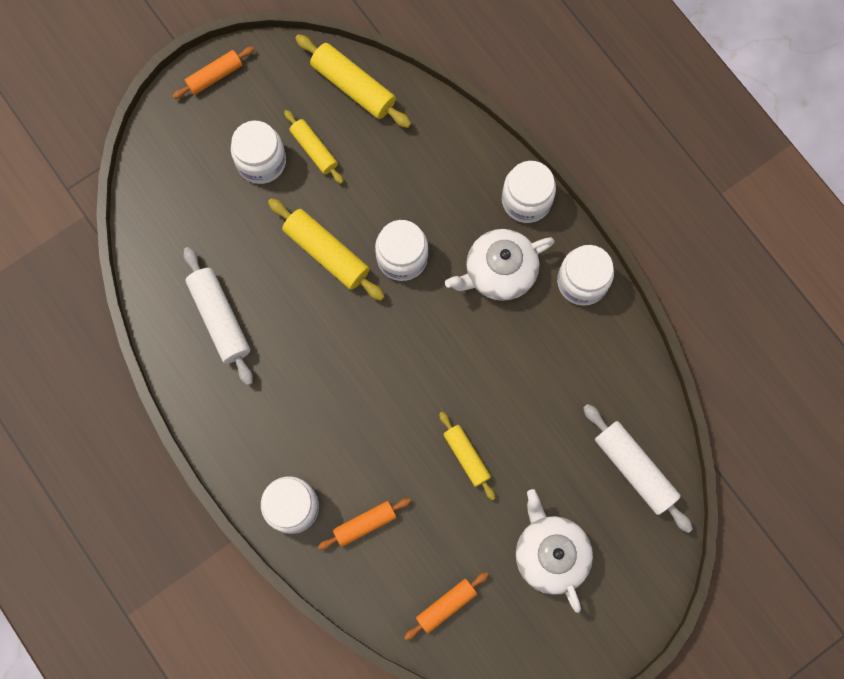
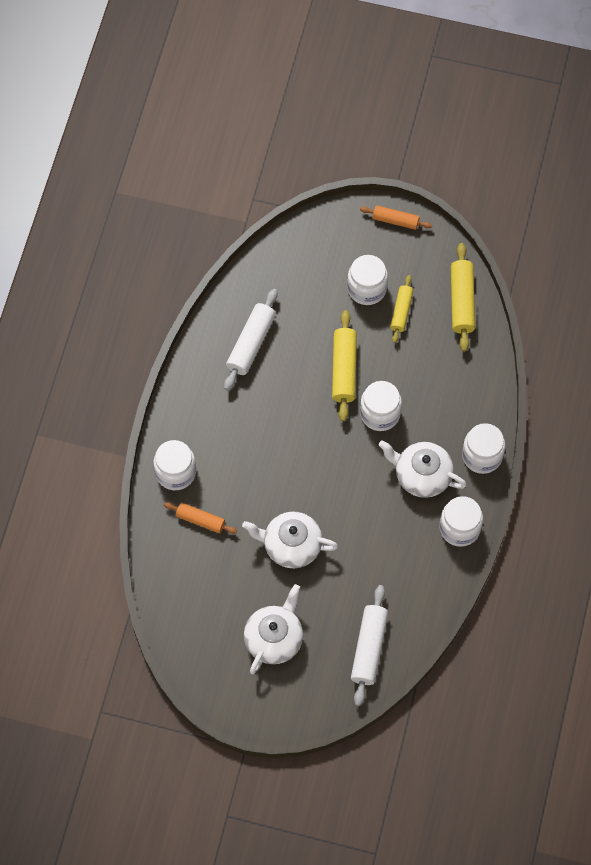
camera: 50 degrees right, 10 degrees down
(446, 605) = (192, 603): orange rolling pin -> none
(466, 456) = (291, 545): yellow rolling pin -> white teapot

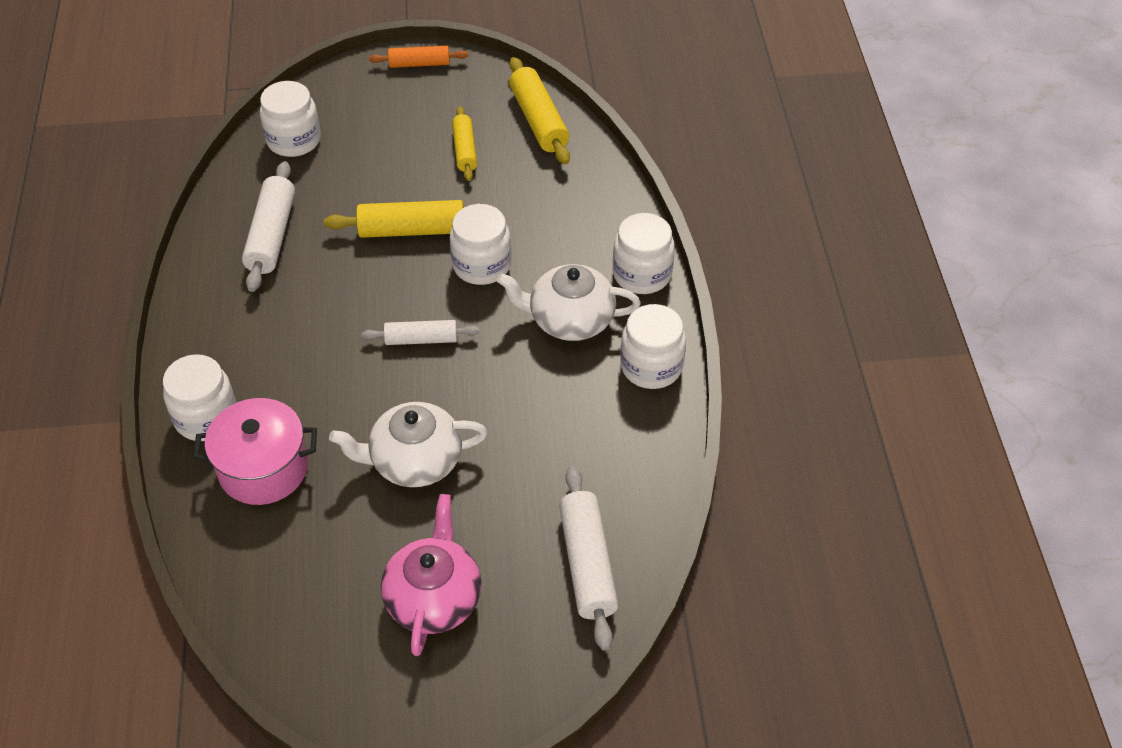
camera: 20 degrees left, 15 degrees down
(200, 520) = (263, 468): orange rolling pin -> pink pot
(274, 638) = (434, 597): white teapot -> pink teapot
(322, 459) = (421, 339): none -> white rolling pin
(344, 369) = (412, 230): yellow rolling pin -> yellow rolling pin turned 75 degrees counterclockwise
(367, 288) = (409, 138): white jar -> white jar (294, 140)

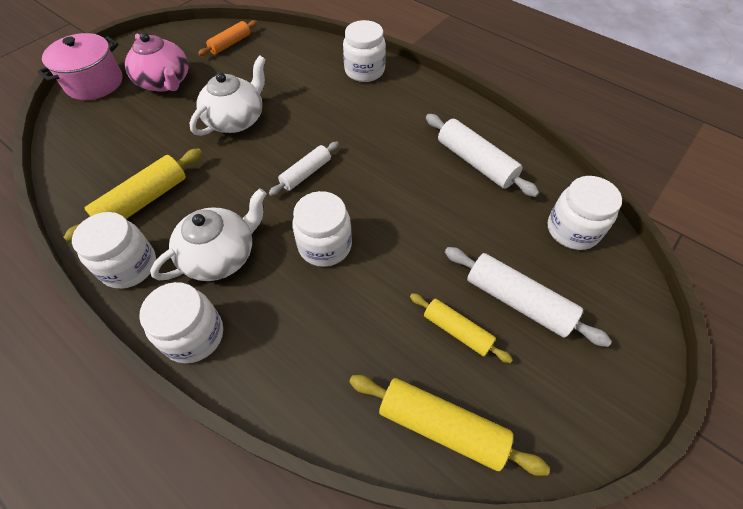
camera: 135 degrees right, 5 degrees up
(263, 468) = (308, 72): pink pot -> pink pot (94, 83)
(412, 230) = (402, 232): yellow rolling pin -> yellow rolling pin (143, 201)
(419, 64) = (619, 392): orange rolling pin -> orange rolling pin (230, 44)
(587, 564) = (91, 138): white rolling pin -> white rolling pin (518, 301)

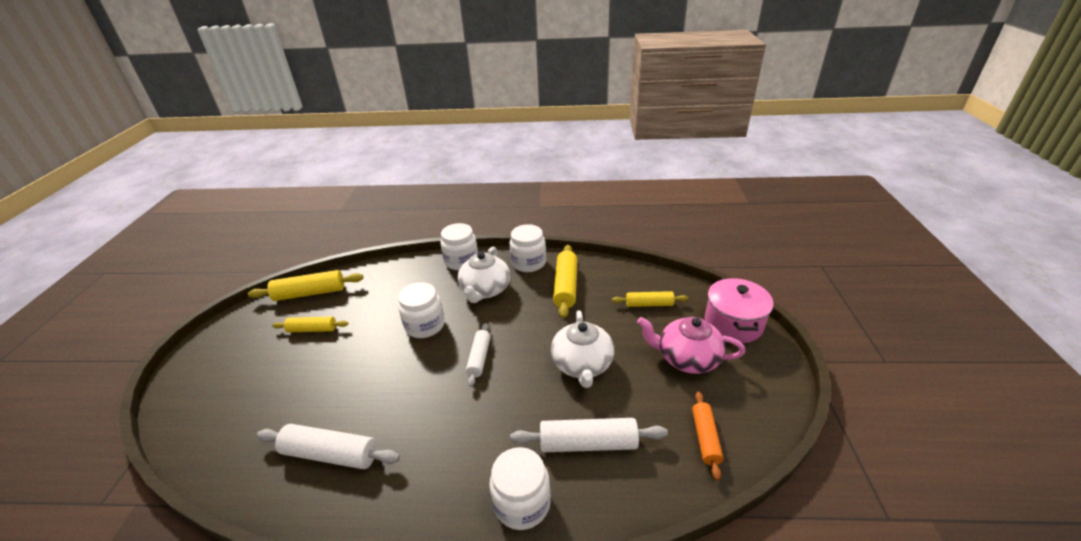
camera: 145 degrees right, 20 degrees down
(114, 134) = (649, 304): none -> yellow rolling pin
(518, 301) = (272, 363): white rolling pin -> white rolling pin (588, 443)
(572, 230) = (223, 438): white jar -> none

